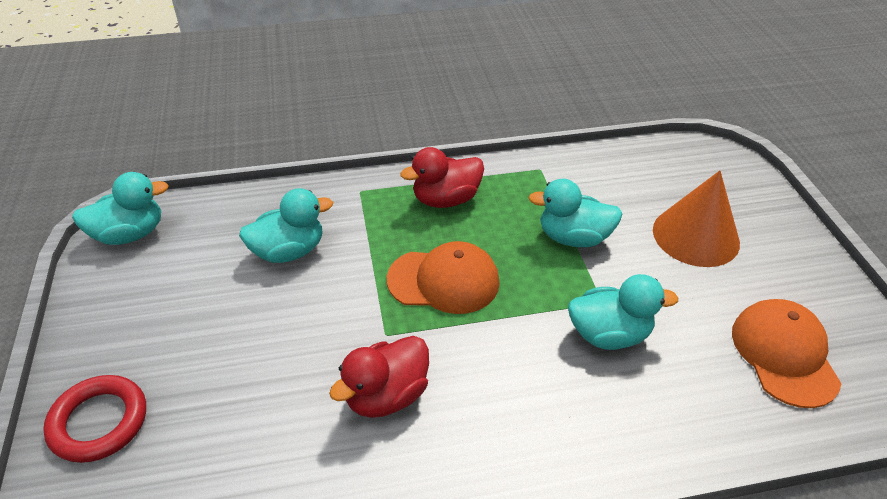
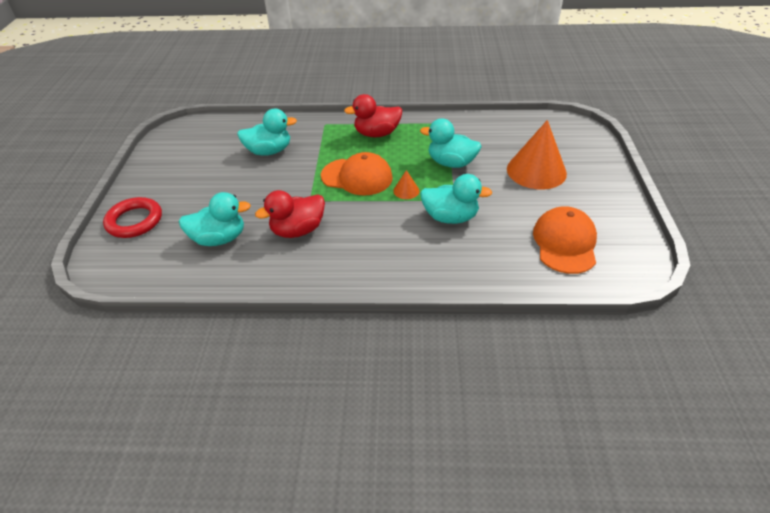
camera: 15 degrees right, 0 degrees up
(130, 234) = (181, 133): turquoise duck -> turquoise duck (219, 238)
(526, 296) = (406, 191): none -> orange cone

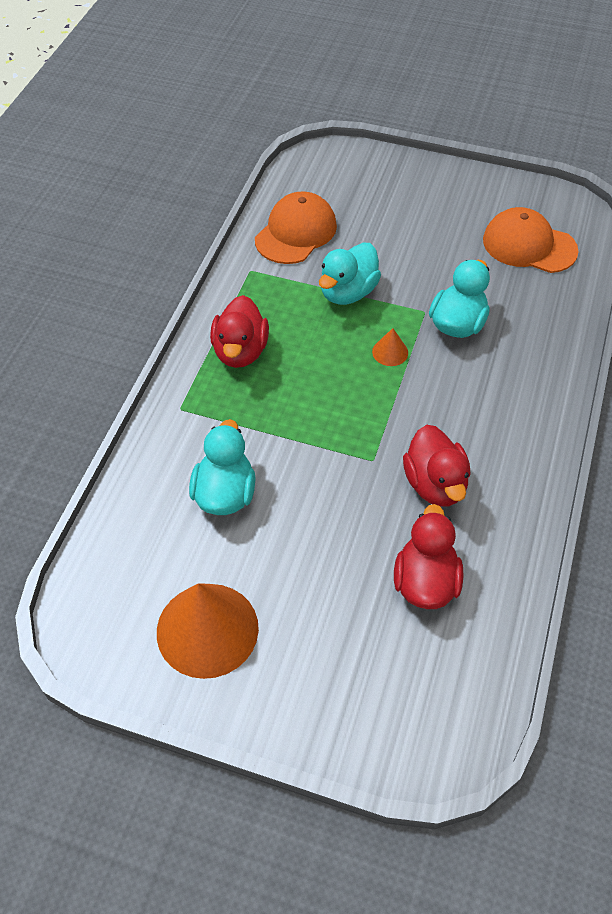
camera: 75 degrees left, 10 degrees up
(134, 221) = (345, 703): red ring -> none
(219, 238) = (425, 582): turquoise duck -> red duck
(357, 177) = (339, 396): orange cap -> orange cap (296, 232)
(536, 171) = (396, 223): orange cone -> orange cone (207, 629)

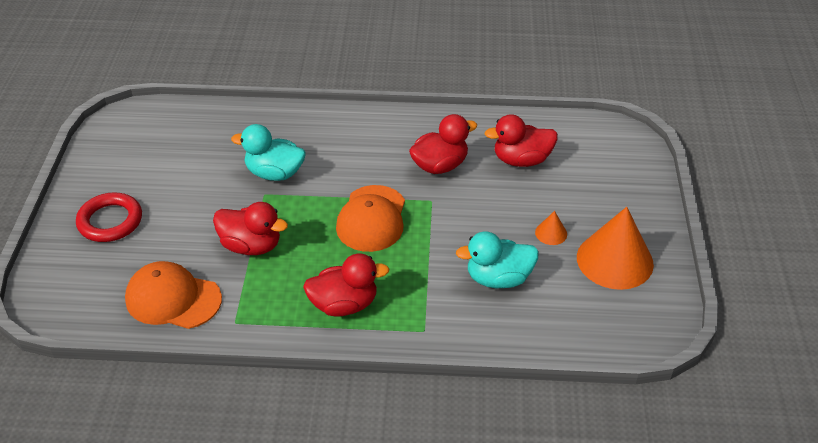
camera: 105 degrees left, 10 degrees down
(348, 292) = (251, 246): turquoise duck -> red duck
(390, 352) = (317, 208): orange cone -> orange cone (551, 233)
(414, 197) = (110, 221): none -> red ring
(529, 245) = (170, 143): orange cap -> orange cap (372, 219)

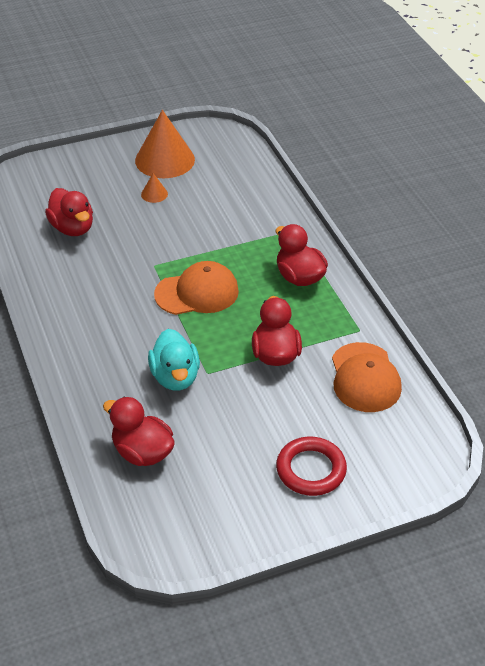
camera: 115 degrees left, 0 degrees up
(440, 165) = (105, 273): red duck -> red duck (142, 452)
(498, 278) = (219, 208): turquoise duck -> none

